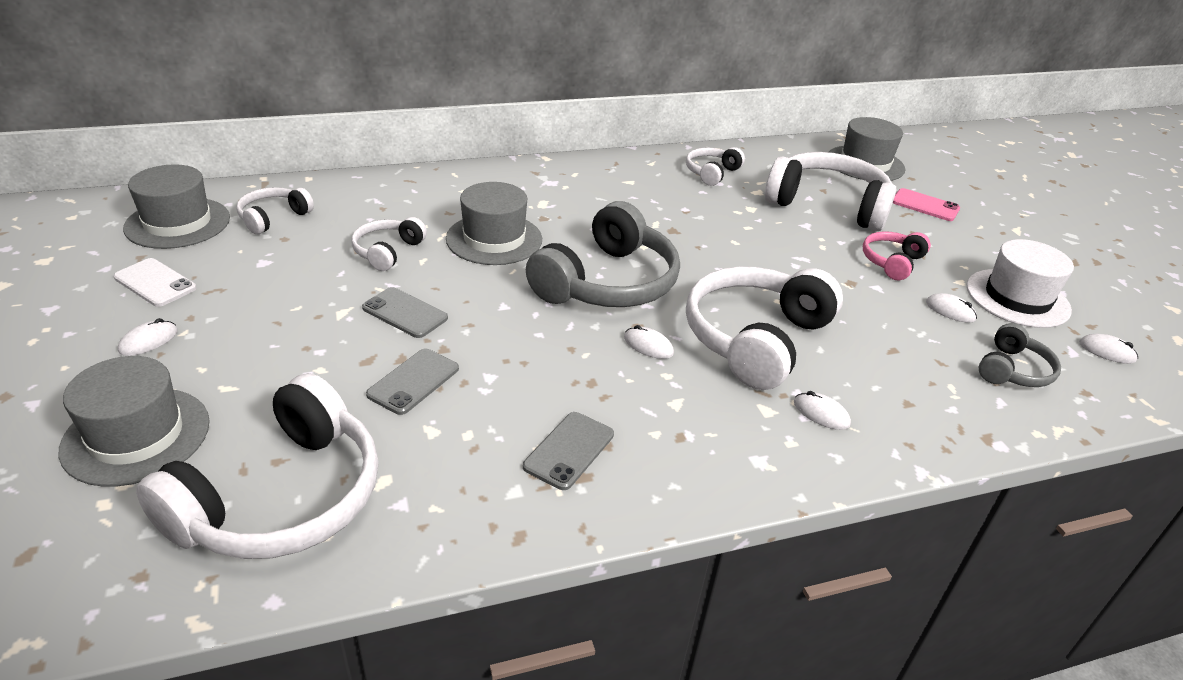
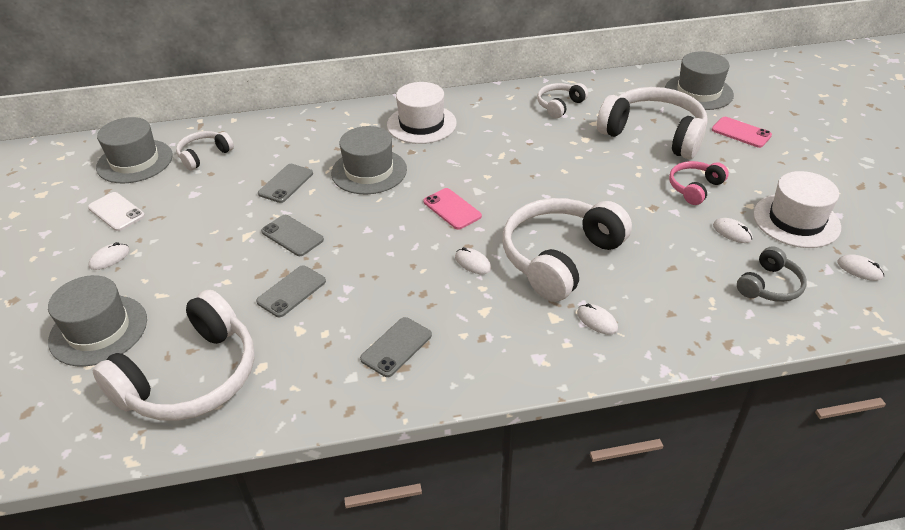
camera: 10 degrees right, 5 degrees up
(387, 251) = (286, 183): white headphones -> grey phone
(550, 188) = (421, 124): none -> white hat
(608, 283) = (452, 209): grey headphones -> pink phone

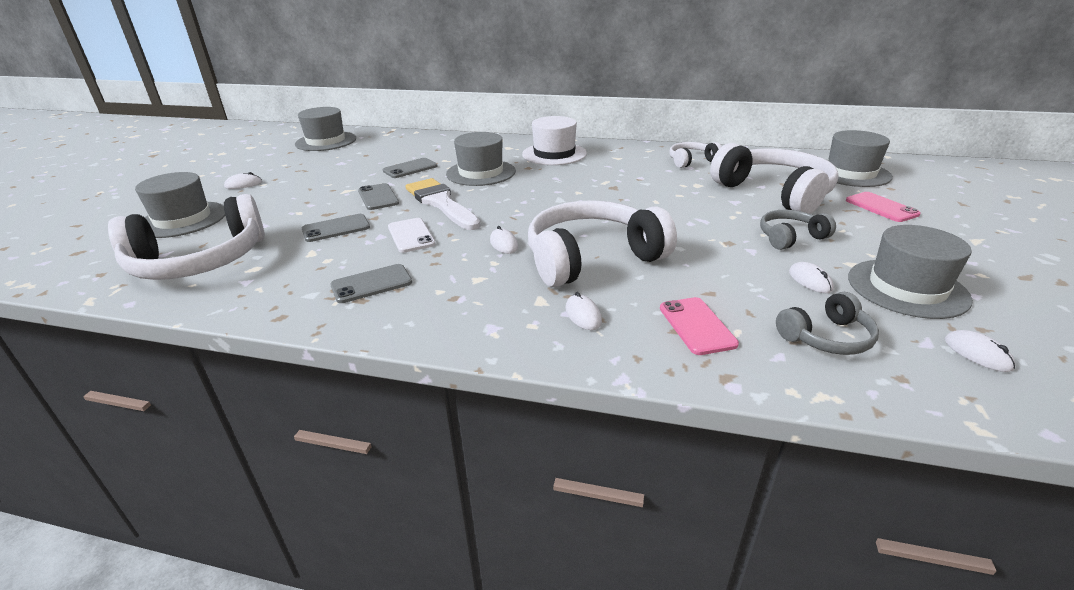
camera: 25 degrees right, 10 degrees down
(116, 212) = (280, 163): white phone -> white phone (411, 235)
(204, 155) = (373, 145): white headphones -> none
(366, 226) = (441, 203): none -> white brush
(452, 209) = (524, 206): pink phone -> pink phone (696, 326)
(694, 188) = (790, 237): pink headphones -> grey headphones
(796, 220) = (907, 288): white hat -> grey hat

